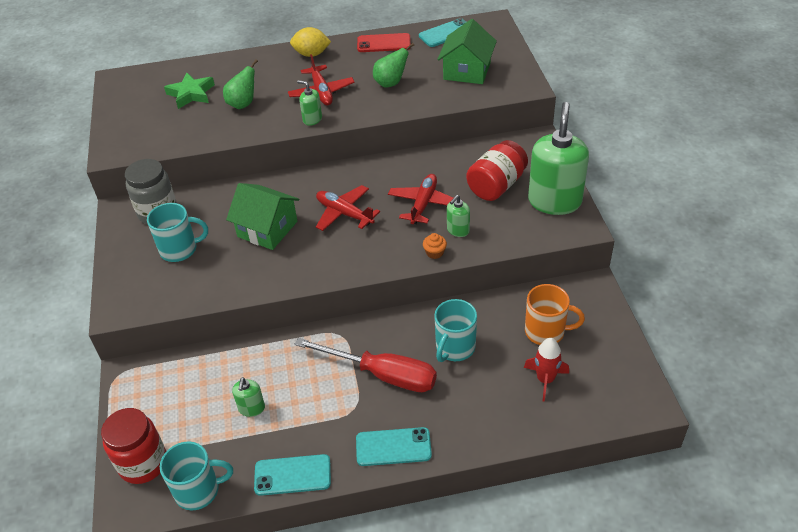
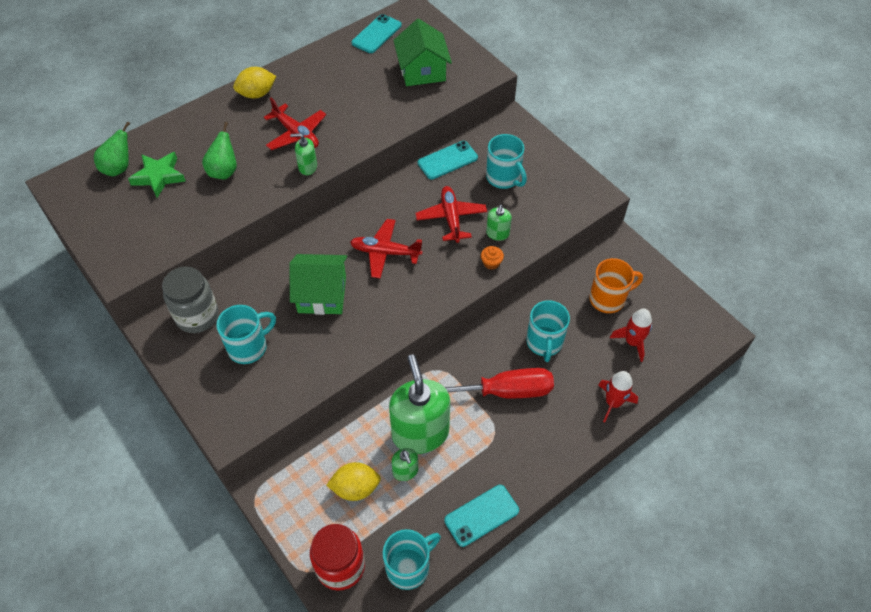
camera: 30 degrees left, 10 degrees up
(200, 404) = (355, 488): none -> yellow lemon
(384, 43) = (322, 62): red phone -> none
(391, 83) = (359, 104): green pear -> green pear (119, 168)
(393, 447) = (549, 452): turquoise phone -> turquoise phone (447, 160)
(488, 428) = (613, 403): none -> red rocket
(496, 185) = (504, 178): red jar -> turquoise mug
(554, 201) = (561, 177): green soap dispenser -> green soap dispenser (420, 433)

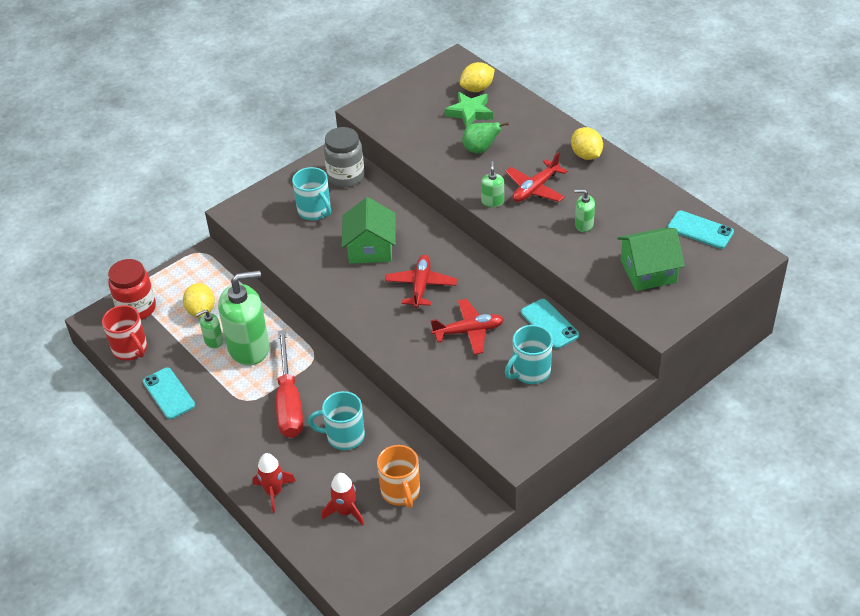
camera: 90 degrees right, 10 degrees down
(119, 168) = (477, 88): green pear -> yellow lemon
(409, 567) = (130, 349): turquoise mug -> red mug
(491, 263) = (412, 365): orange cupcake -> none
(497, 234) = (451, 369): green soap dispenser -> green soap dispenser (584, 224)

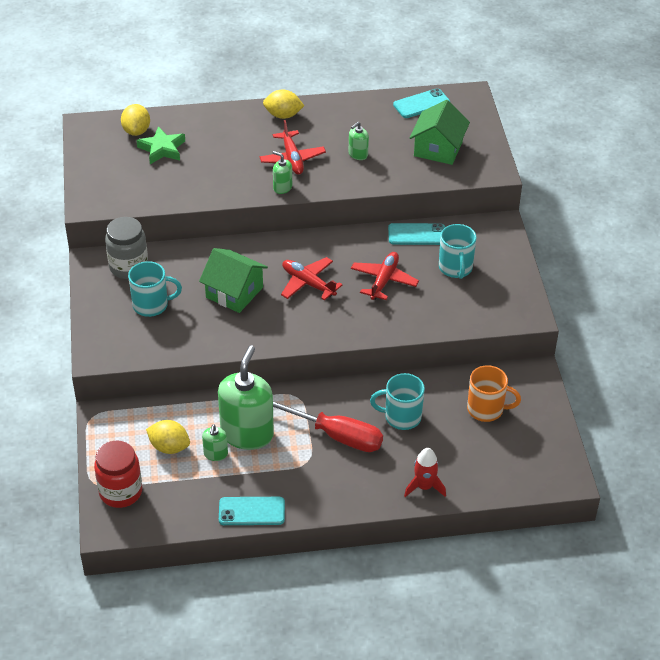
camera: 60 degrees left, 0 degrees up
(130, 349) = (170, 517): red mug -> none
(344, 436) = (401, 417): turquoise mug -> turquoise mug turned 60 degrees clockwise
(345, 511) = (480, 451): red rocket -> none
(480, 149) = (214, 165): green pear -> none

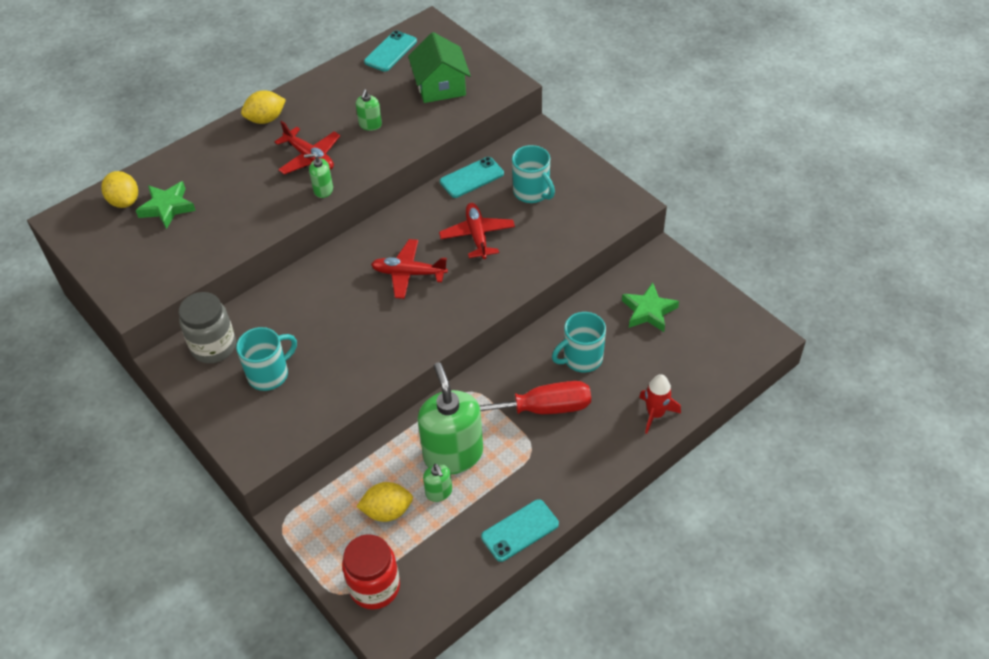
camera: 30 degrees left, 5 degrees up
(234, 292) = (343, 318): green house -> none
(486, 409) = (648, 311): orange mug -> green star

